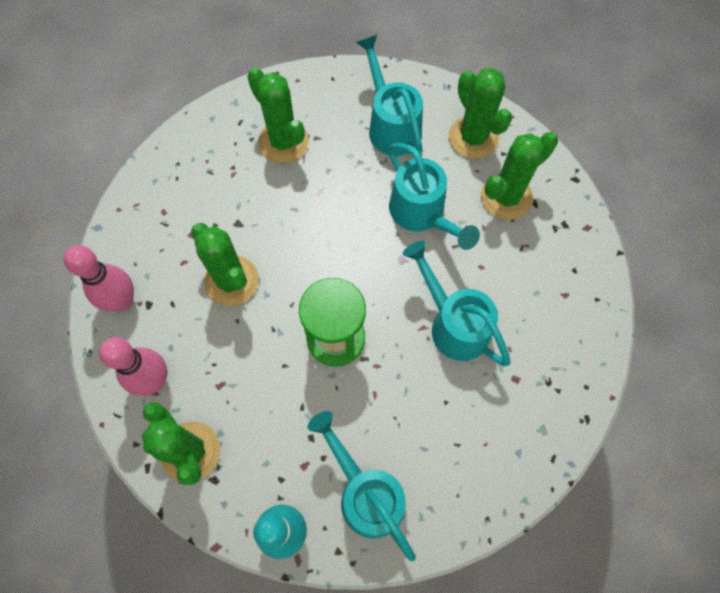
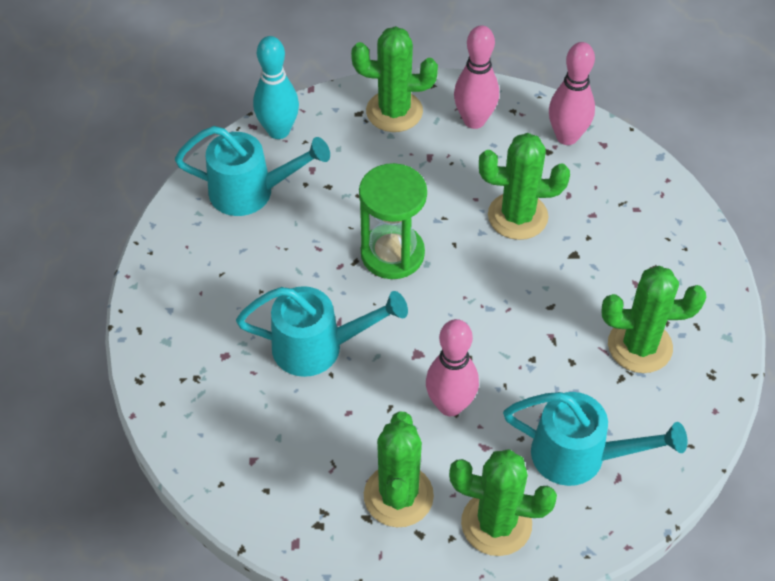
camera: 130 degrees right, 15 degrees down
(421, 214) = (450, 405): turquoise watering can -> pink bowling pin

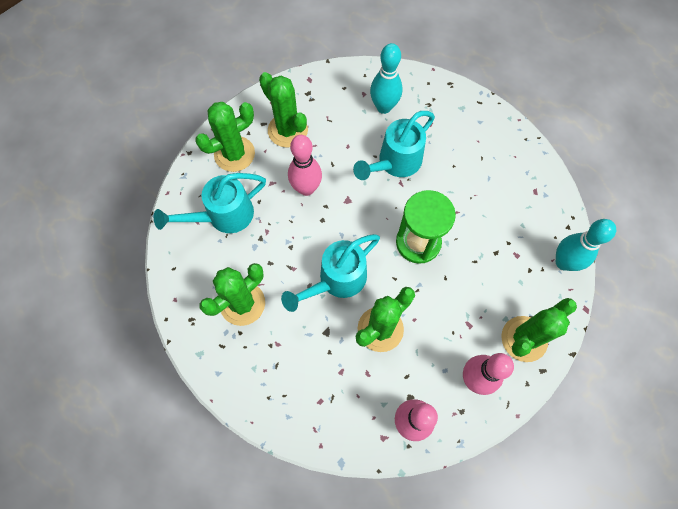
camera: 135 degrees right, 15 degrees up
(250, 421) = (384, 107): none -> turquoise bowling pin
(251, 192) = (527, 212): turquoise watering can -> turquoise watering can (337, 280)

